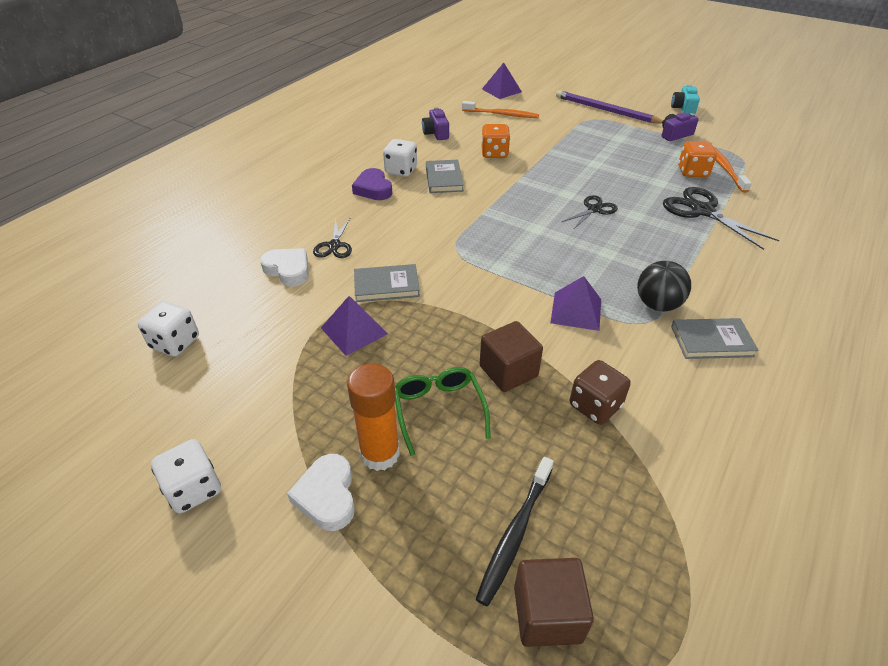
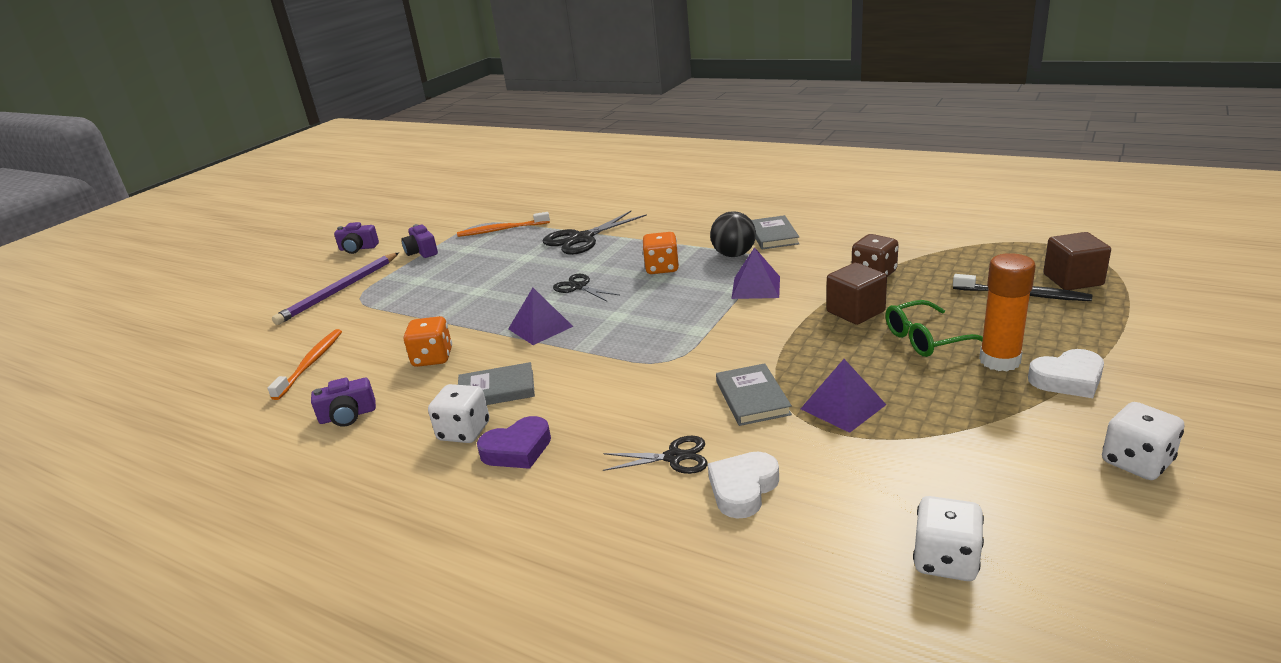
camera: 90 degrees left, 15 degrees down
(501, 90) = (221, 372): purple pyramid -> purple pyramid (540, 327)
(683, 108) = (358, 248): turquoise camera -> purple camera
(692, 172) = (506, 243): orange dice -> orange dice (662, 268)

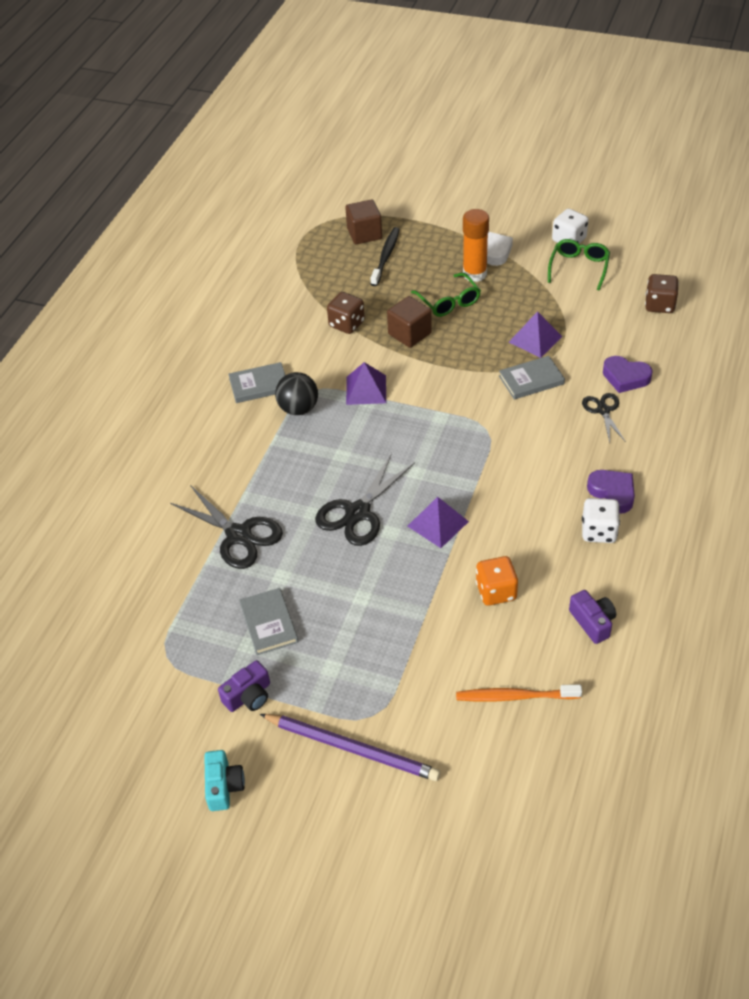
camera: 100 degrees left, 20 degrees up
(358, 248) = (224, 786): purple camera -> turquoise camera
(496, 390) = (540, 527): grey book -> grey book (269, 623)
(501, 230) = (195, 625): orange toothbrush -> none
(578, 287) = (358, 512): black scissors -> black scissors, size x1.70
(662, 268) = (322, 456): orange dice -> none
(743, 489) = (625, 377): white heart -> purple heart
(945, 560) = (659, 305): white dice -> brown dice
(1047, 466) = (579, 267): none -> green glasses

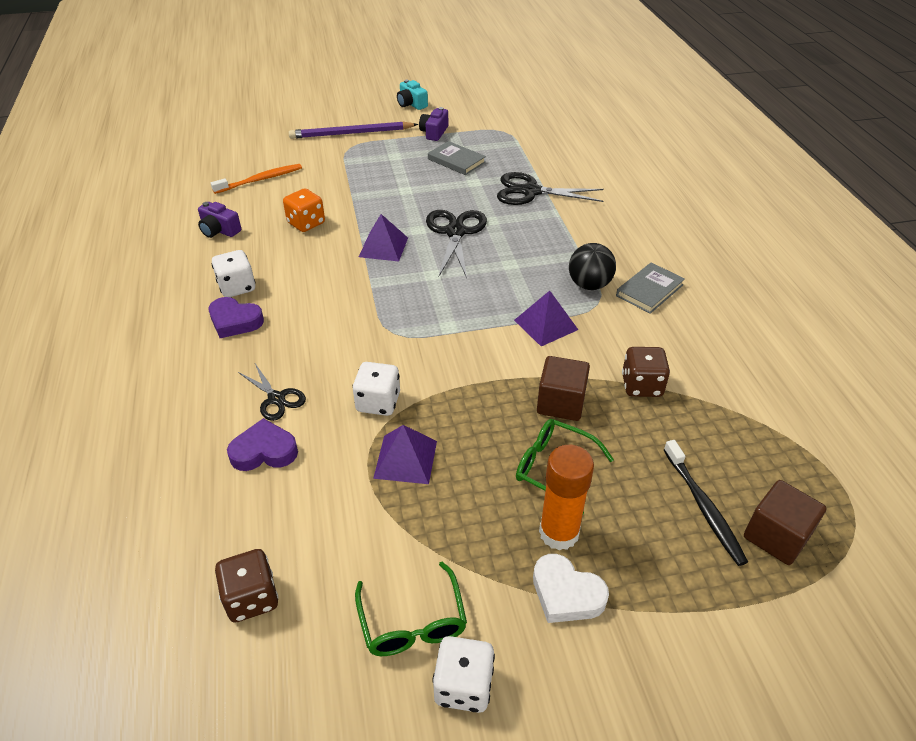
camera: 145 degrees right, 5 degrees down
(531, 380) = (378, 402): grey book -> white dice

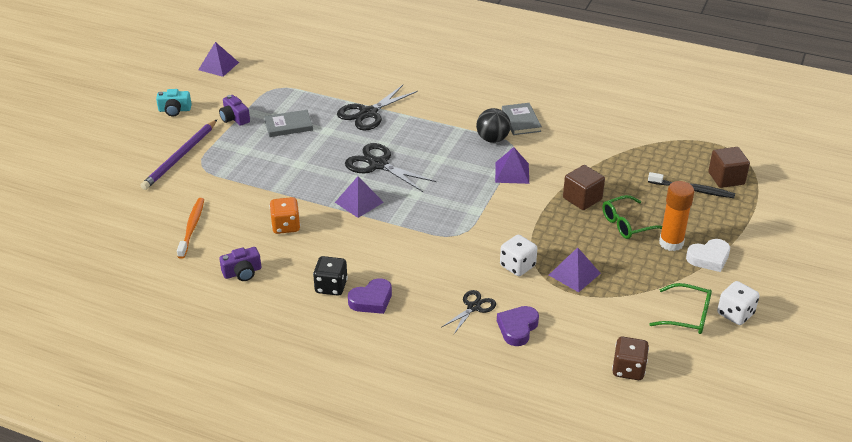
camera: 55 degrees left, 5 degrees down
(237, 287) = (331, 286): white dice -> black dice
(276, 398) = (473, 307): black scissors -> black scissors turned 45 degrees counterclockwise
(498, 94) = (218, 66): none -> purple pyramid
(641, 385) = (595, 165): brown dice -> none

